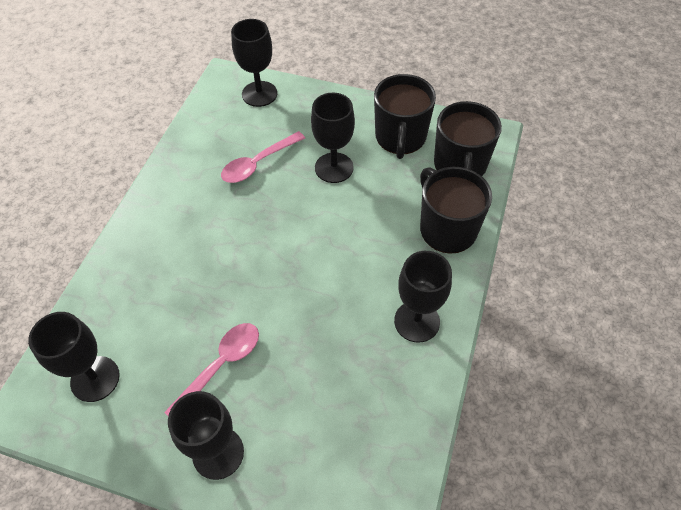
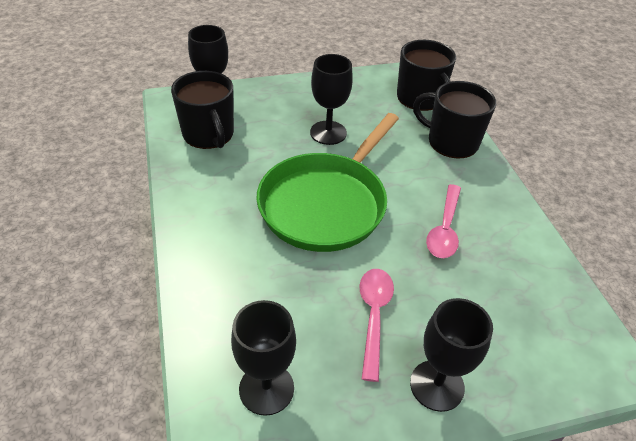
camera: 35 degrees left, 10 degrees down
(258, 163) = (261, 152): pink spoon -> pink spoon (444, 229)
(270, 241) = (326, 204): none -> green pan
(400, 137) = (360, 95): black mug -> black mug (208, 134)
(417, 321) = (491, 211): black goblet -> none

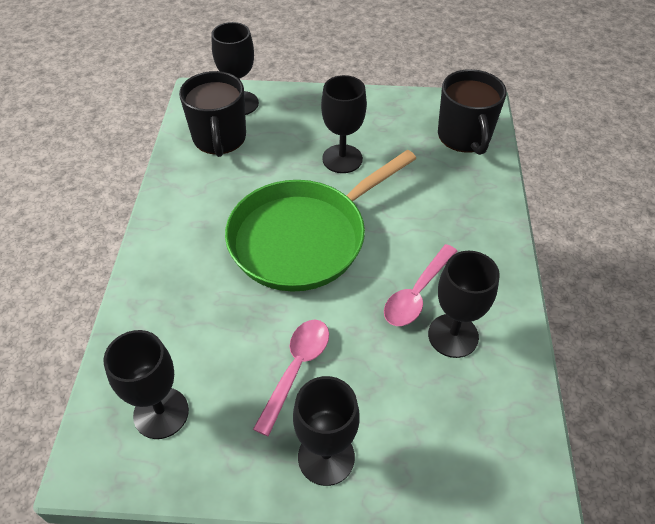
camera: 20 degrees right, 5 degrees up
(451, 142) = (475, 195): black mug -> none
(490, 256) = (453, 335): none -> black goblet

